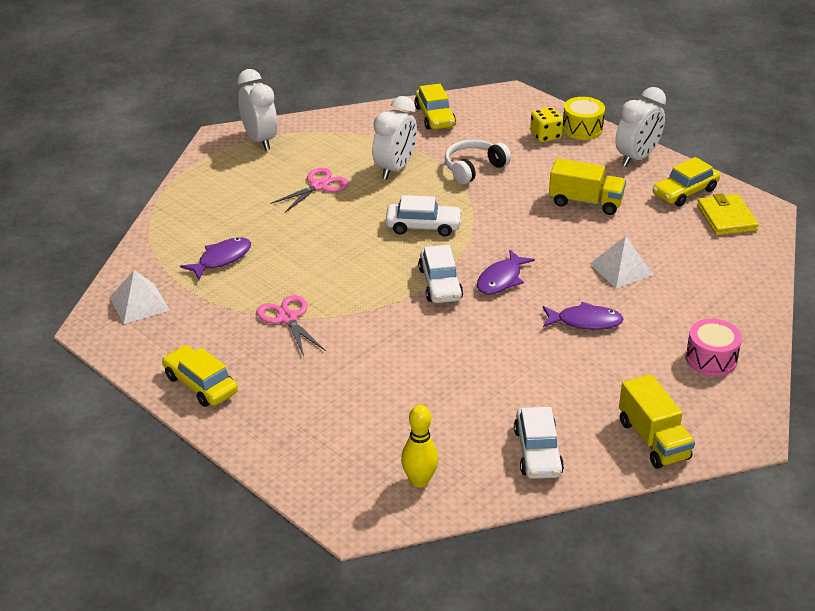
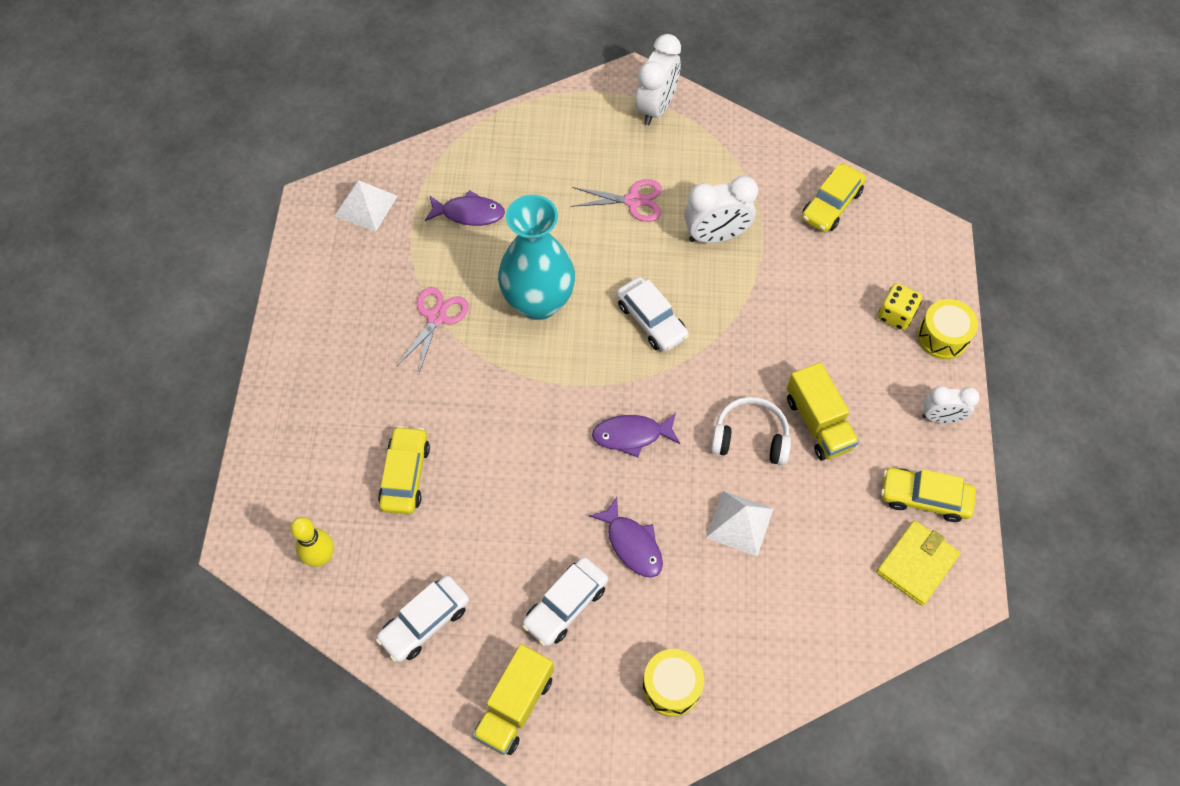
camera: 50 degrees right, 25 degrees up
(200, 384) = (309, 322): yellow car -> yellow car (405, 475)
(341, 266) = (538, 302): none -> turquoise vase
(440, 284) = (581, 393): white car -> white car (565, 605)
(474, 168) = (779, 295): white headphones -> white headphones (750, 438)
(636, 158) = (941, 417): white clock -> white clock, size x0.64
(711, 359) = (671, 686): pink drum -> yellow drum

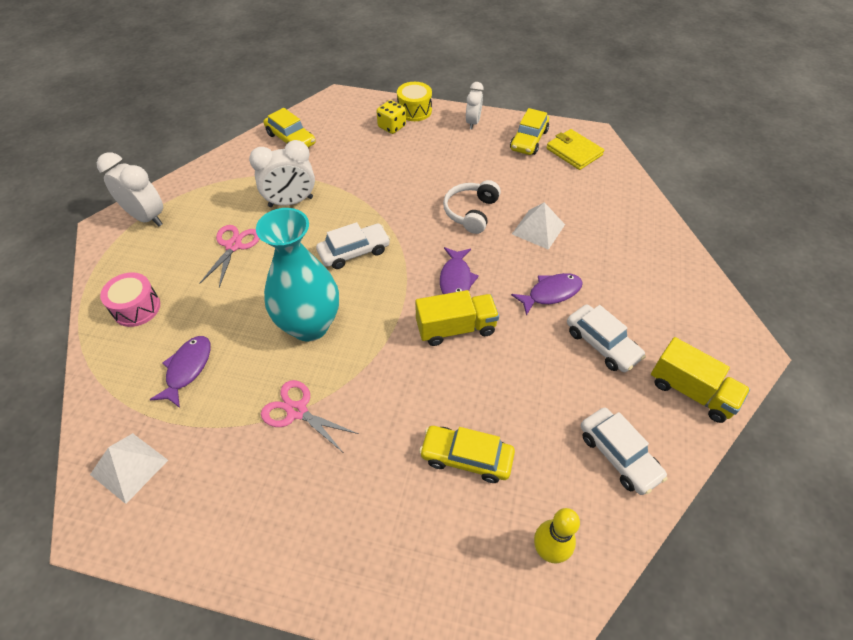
camera: 80 degrees left, 10 degrees down
(532, 146) = (136, 308): none -> pink drum
(671, 686) = (666, 287): yellow drum -> none
(716, 236) = (291, 202): white clock -> white clock turned 75 degrees clockwise
(818, 423) = (466, 176): yellow truck -> yellow truck (455, 328)

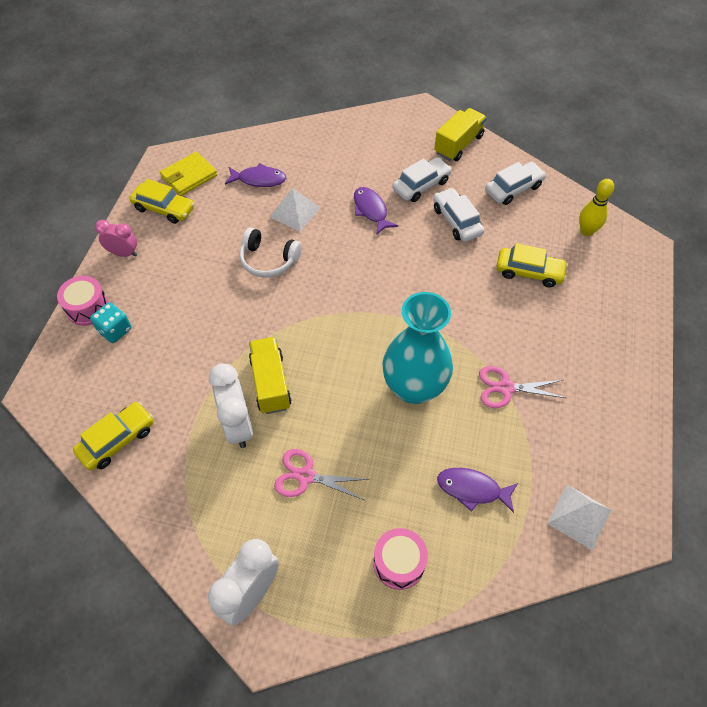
camera: 90 degrees left, 5 degrees up
(297, 411) = (505, 388): pink scissors -> pink scissors turned 60 degrees clockwise
(354, 252) = (319, 357): white car -> white car (457, 221)
(392, 127) = (115, 330): yellow dice -> turquoise dice
(414, 110) = (88, 308): yellow drum -> pink drum
(455, 328) = (411, 275): yellow truck -> yellow truck (271, 383)
(456, 279) = (356, 274): purple fish -> purple fish (259, 179)
(466, 457) = (529, 272): yellow car -> yellow car turned 90 degrees counterclockwise
(473, 122) = (124, 253): white clock -> pink clock

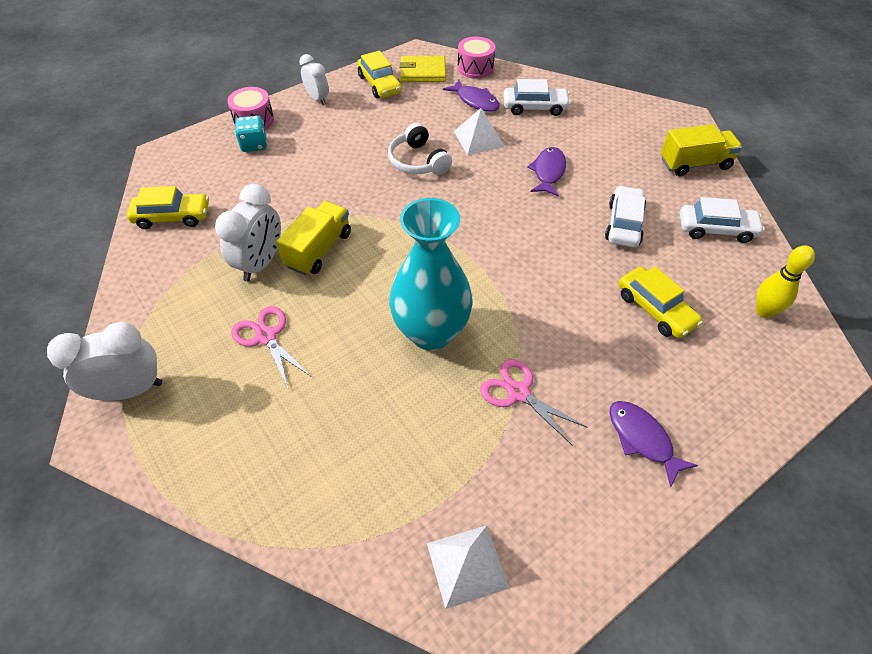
camera: 40 degrees right, 5 degrees down
(124, 253) = (317, 99): pink clock -> white clock
(399, 563) = (259, 462): pink drum -> pink drum (475, 68)
(421, 185) = (619, 177): white car -> white car (535, 107)
(472, 489) = (389, 455): purple fish -> purple fish (642, 439)

